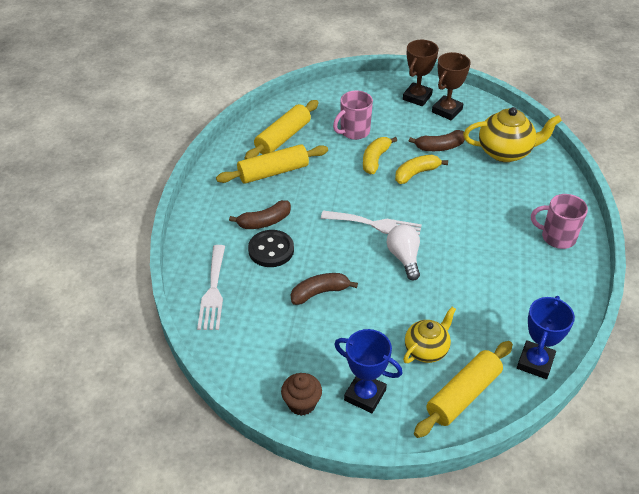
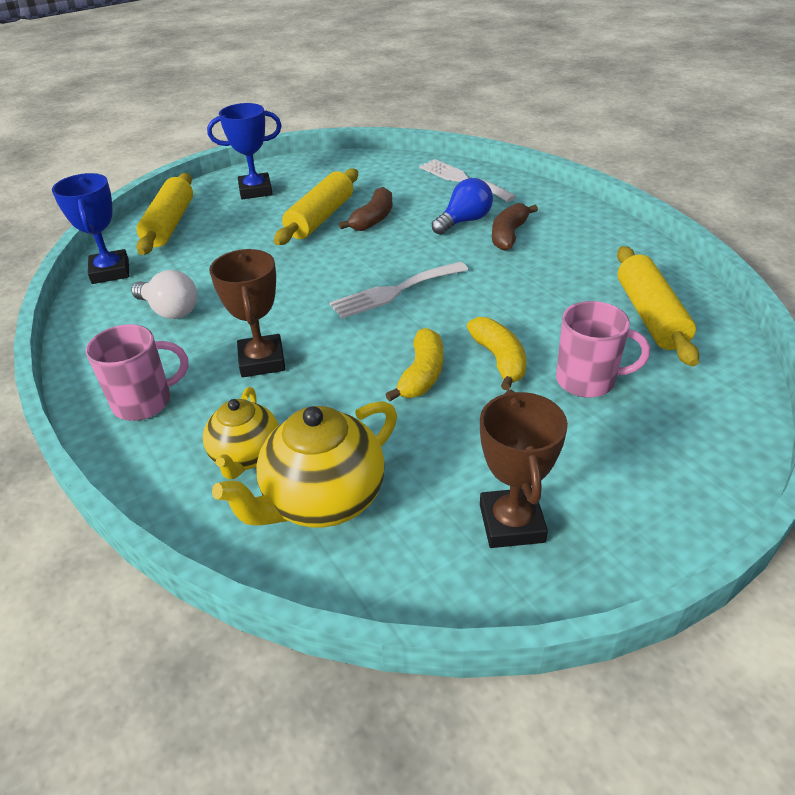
camera: 140 degrees right, 5 degrees down
(271, 250) = (464, 221): black button -> blue light bulb
(273, 172) = (585, 276): yellow rolling pin -> yellow rolling pin (320, 218)
(302, 403) = (299, 168): brown cupcake -> none
(354, 131) = (587, 381): pink mug -> pink mug turned 90 degrees clockwise
(404, 258) = (325, 280): white light bulb -> white light bulb (170, 310)
(417, 97) = (598, 517): brown trophy -> brown trophy (262, 361)
(426, 349) = (228, 233): yellow teapot -> yellow teapot (246, 456)
(440, 147) = (438, 437): brown banana -> none

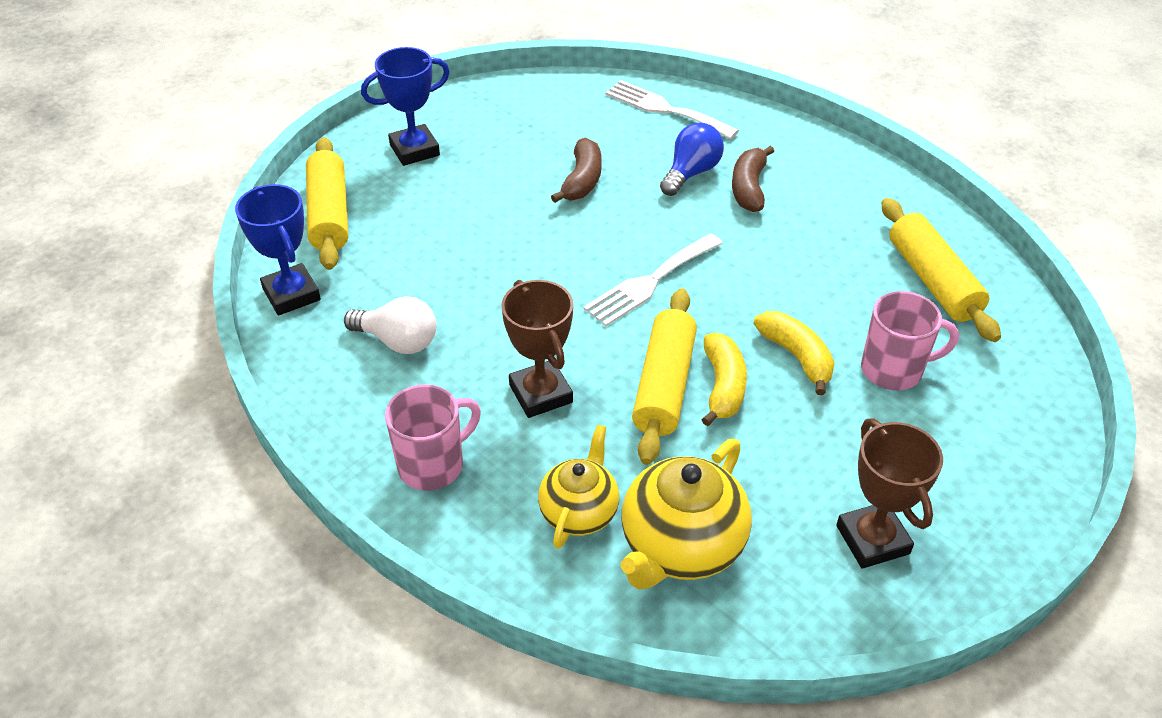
camera: 15 degrees left, 5 degrees up
(246, 456) = (579, 512): yellow teapot -> yellow teapot turned 150 degrees counterclockwise
(320, 218) = (517, 185): yellow rolling pin -> yellow rolling pin (664, 385)

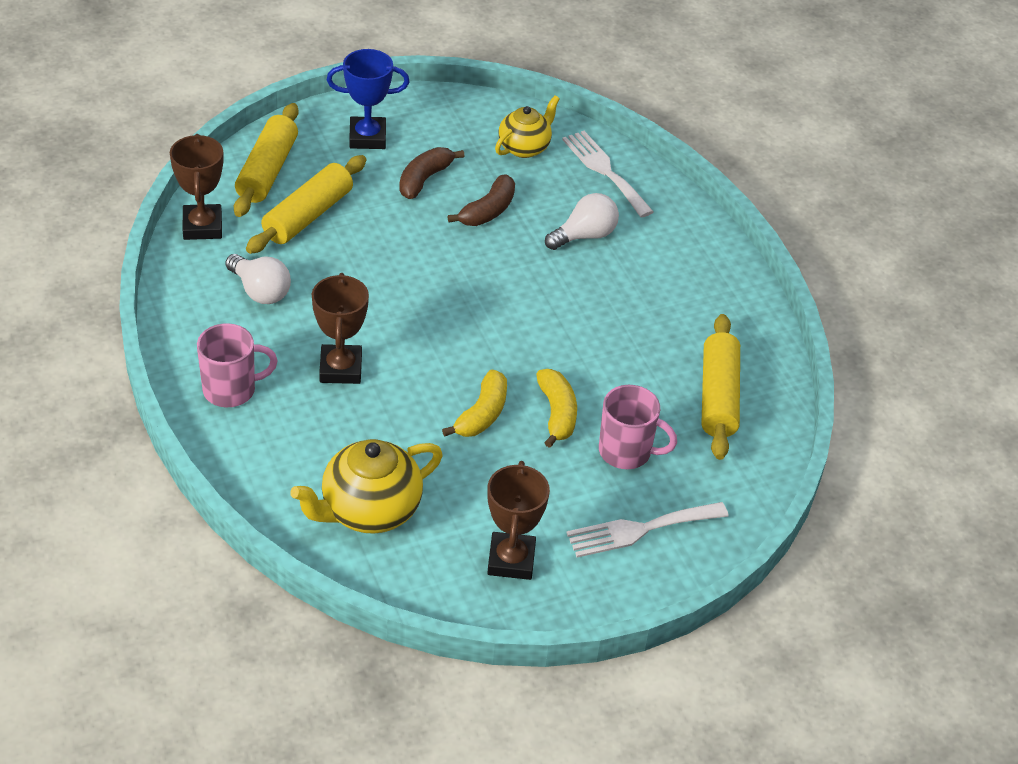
camera: 20 degrees right, 0 degrees up
(291, 294) = (202, 226): blue trophy -> brown trophy
(579, 512) = (313, 460): yellow teapot -> yellow teapot (524, 147)
(651, 281) = (485, 314): white fork -> white fork (641, 529)
(664, 385) = (437, 397): yellow rolling pin -> yellow rolling pin (308, 216)
(691, 173) = (584, 236): blue light bulb -> white light bulb
(749, 188) = (624, 265): brown banana -> brown banana (424, 179)

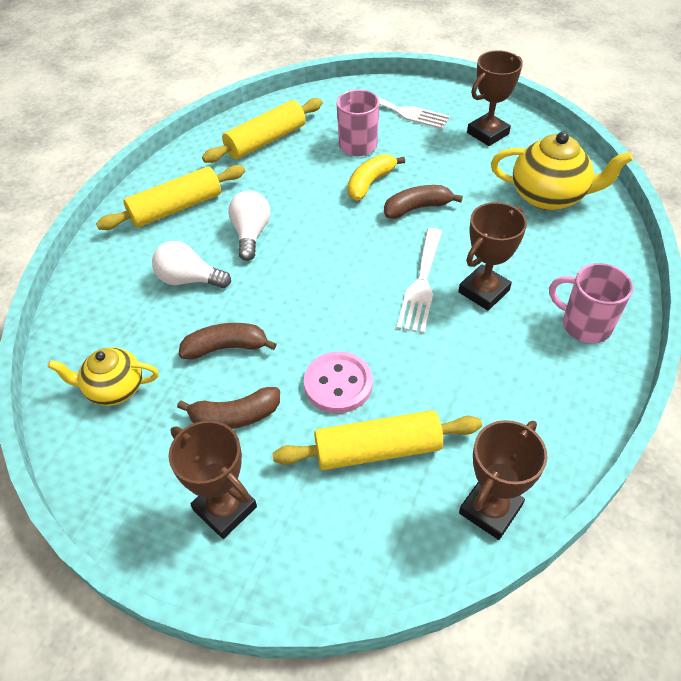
camera: 130 degrees left, 5 degrees up
(260, 291) = (491, 397): white light bulb -> white light bulb (251, 234)
(267, 171) = (364, 539): yellow rolling pin -> yellow rolling pin (176, 208)
(367, 137) = (225, 508): blue trophy -> brown trophy
(379, 236) = (338, 384): none -> pink button
(482, 414) = (417, 208): yellow banana -> brown banana
(606, 171) = (94, 321): white fork -> white fork (421, 283)

